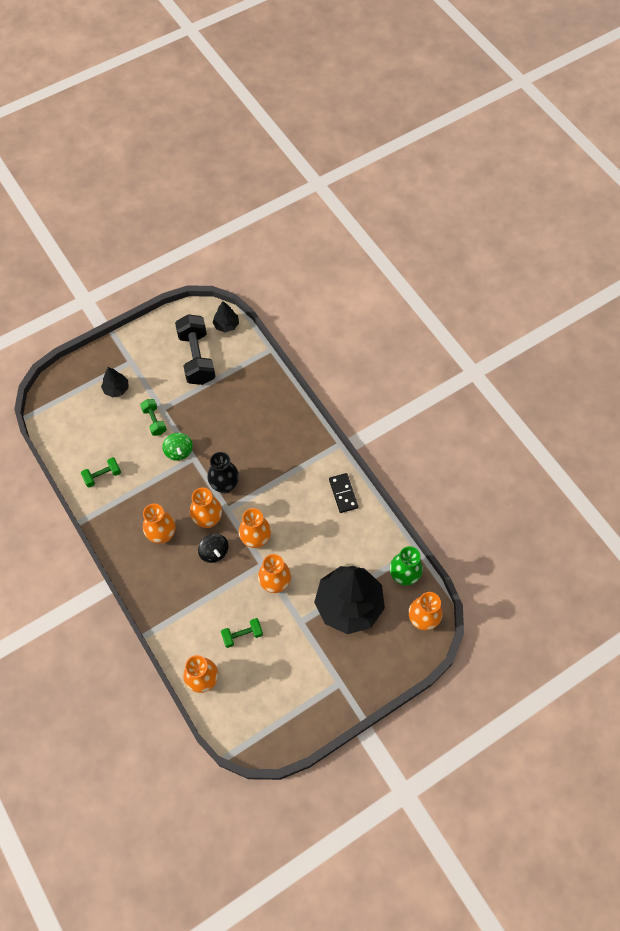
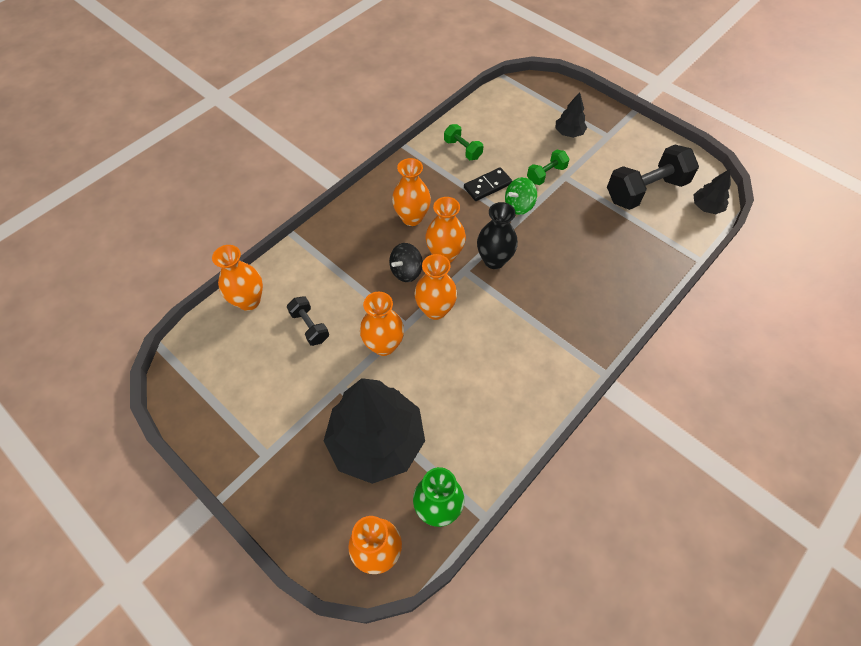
camera: 75 degrees right, 5 degrees down
(242, 635) = (310, 326): green dumbbell -> black dumbbell
(343, 493) = (534, 396): black domino -> black domino (487, 186)

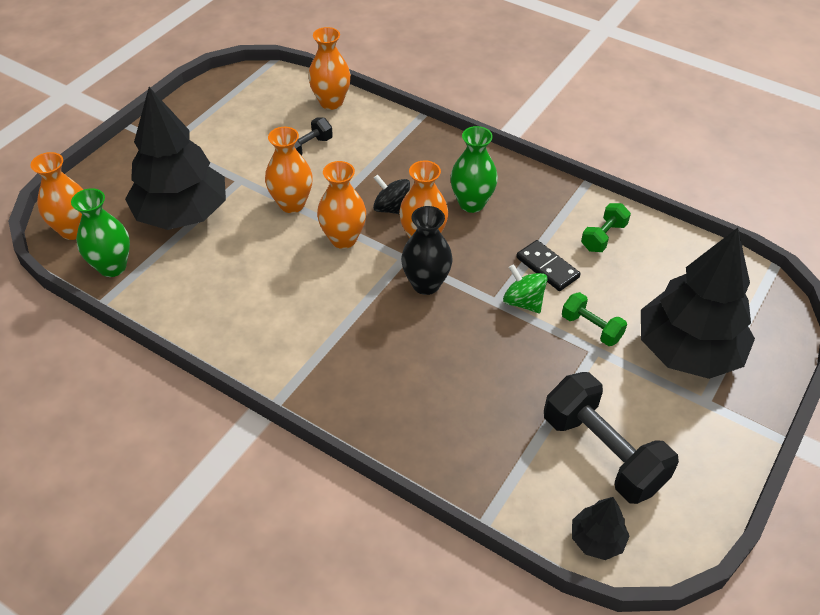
camera: 80 degrees right, 10 degrees down
(412, 218) = (471, 203): orange vase -> green vase
(569, 133) = (687, 351): black tree -> black tree, size x2.26

